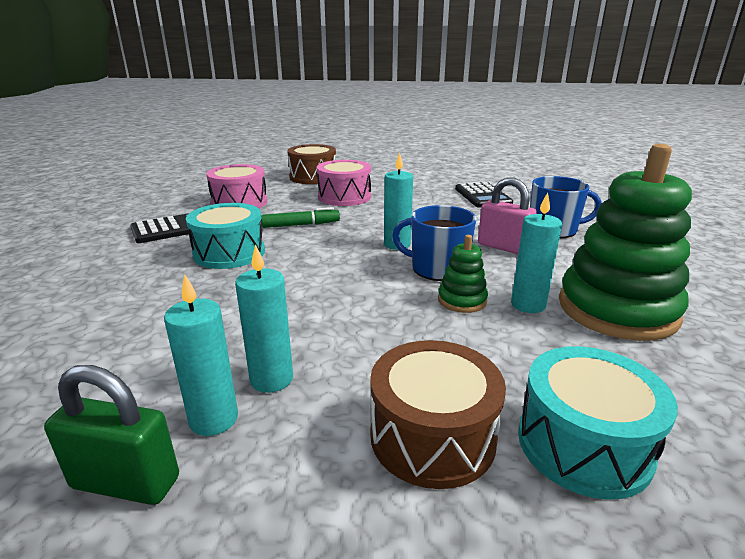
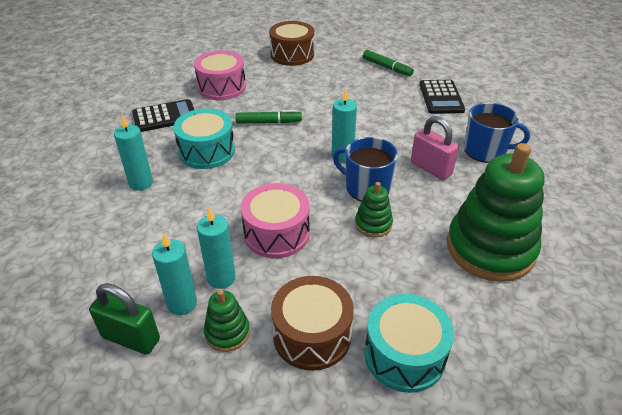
camera: 10 degrees right, 15 degrees up
(295, 450) = (227, 332): none -> green stacking toy
(344, 197) = (314, 87): pink drum -> pink drum (276, 233)
(416, 180) = (387, 67): none -> green marker
(528, 305) = (422, 235): turquoise candle -> turquoise candle (141, 183)

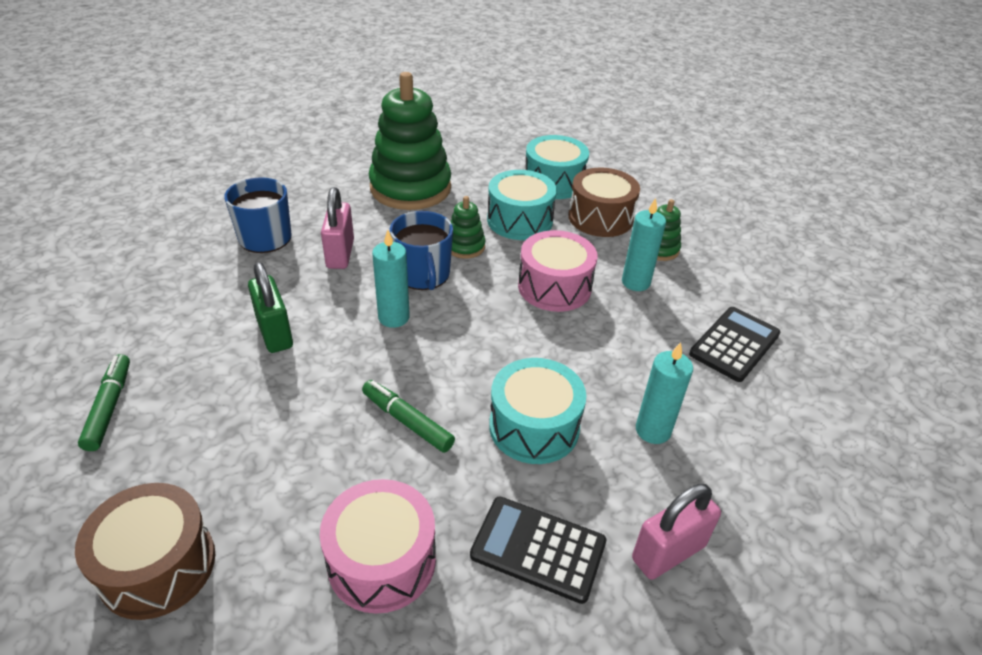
camera: 140 degrees left, 0 degrees up
(105, 142) = (668, 552): none -> pink padlock
(131, 338) = (737, 284): green padlock -> green padlock (275, 333)
(182, 303) = (682, 283): turquoise candle -> none
(370, 278) = (519, 220): none -> turquoise drum
(441, 97) = (167, 312): black calculator -> black calculator (734, 344)

